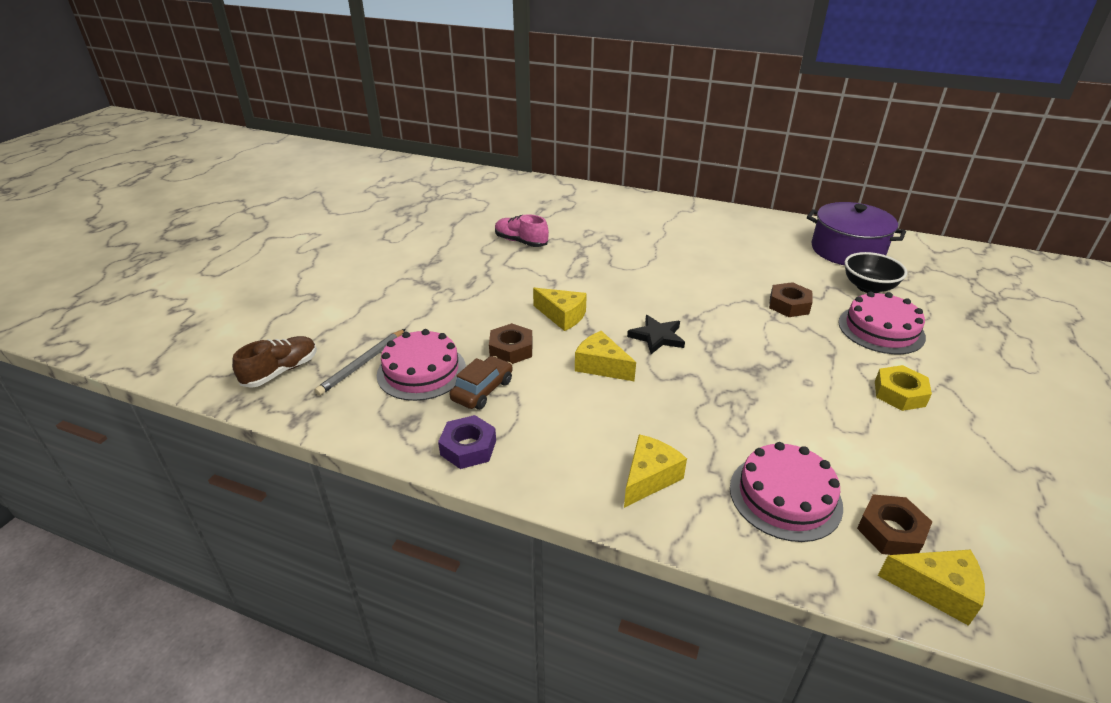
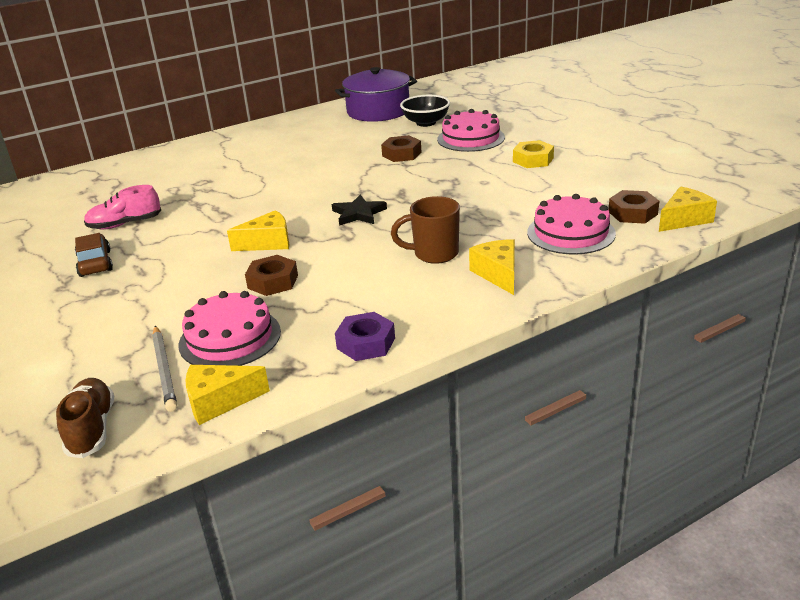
camera: 50 degrees left, 5 degrees down
(482, 390) = (305, 313): brown car -> brown car (95, 263)
(601, 366) = (356, 249): yellow cheese -> yellow cheese (219, 401)
(640, 416) = (434, 254): none -> brown mug

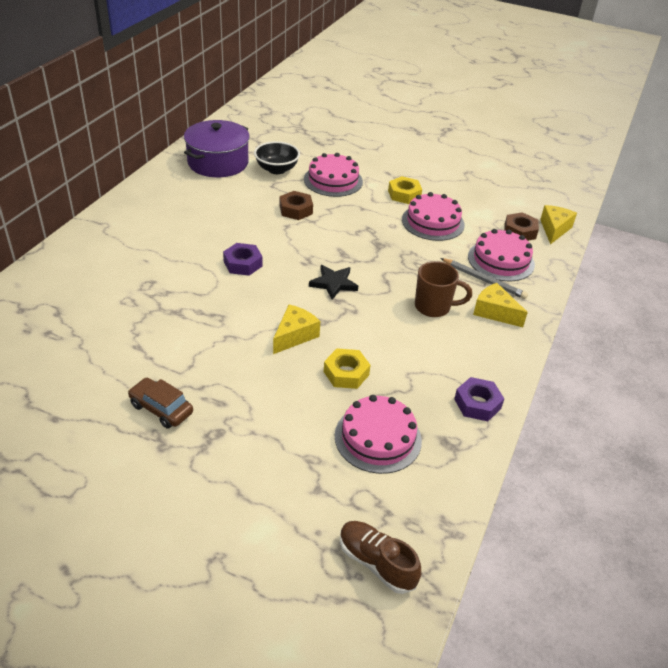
camera: 40 degrees left, 10 degrees up
(125, 224) = (131, 356): pink shoe -> none
(164, 370) = (364, 487): grey pencil -> grey pencil (483, 280)
(219, 401) = (439, 495): yellow cheese -> none
(273, 282) = (346, 373): brown nut -> yellow nut
(298, 183) = (243, 264): none -> purple nut
(434, 254) = (434, 307): brown mug -> brown mug turned 135 degrees counterclockwise
(534, 187) = (433, 222): none -> pink cake

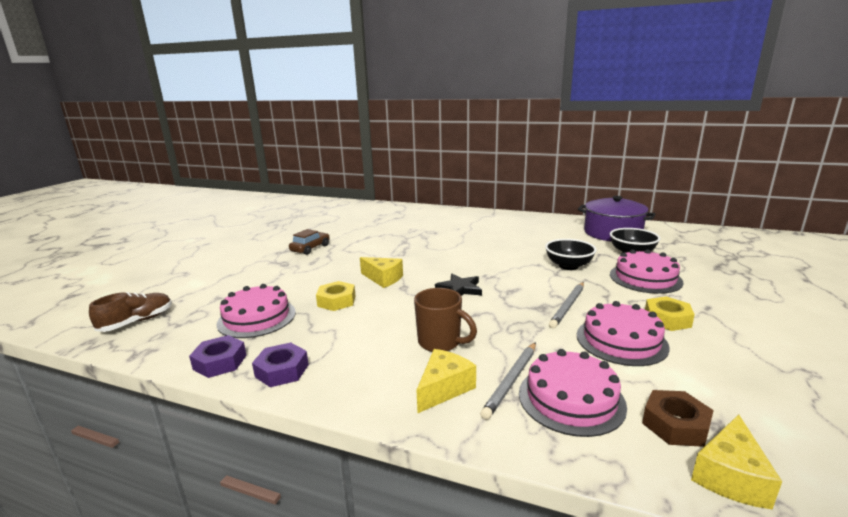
camera: 90 degrees right, 20 degrees down
(243, 264) = (470, 254): purple nut -> purple nut (220, 362)
(296, 210) = (568, 266): brown nut -> black bowl
(378, 231) = (568, 306): none -> grey pencil
(434, 307) = (440, 343): brown mug -> brown mug turned 60 degrees counterclockwise
(554, 229) = (730, 476): yellow cheese -> yellow cheese turned 105 degrees clockwise

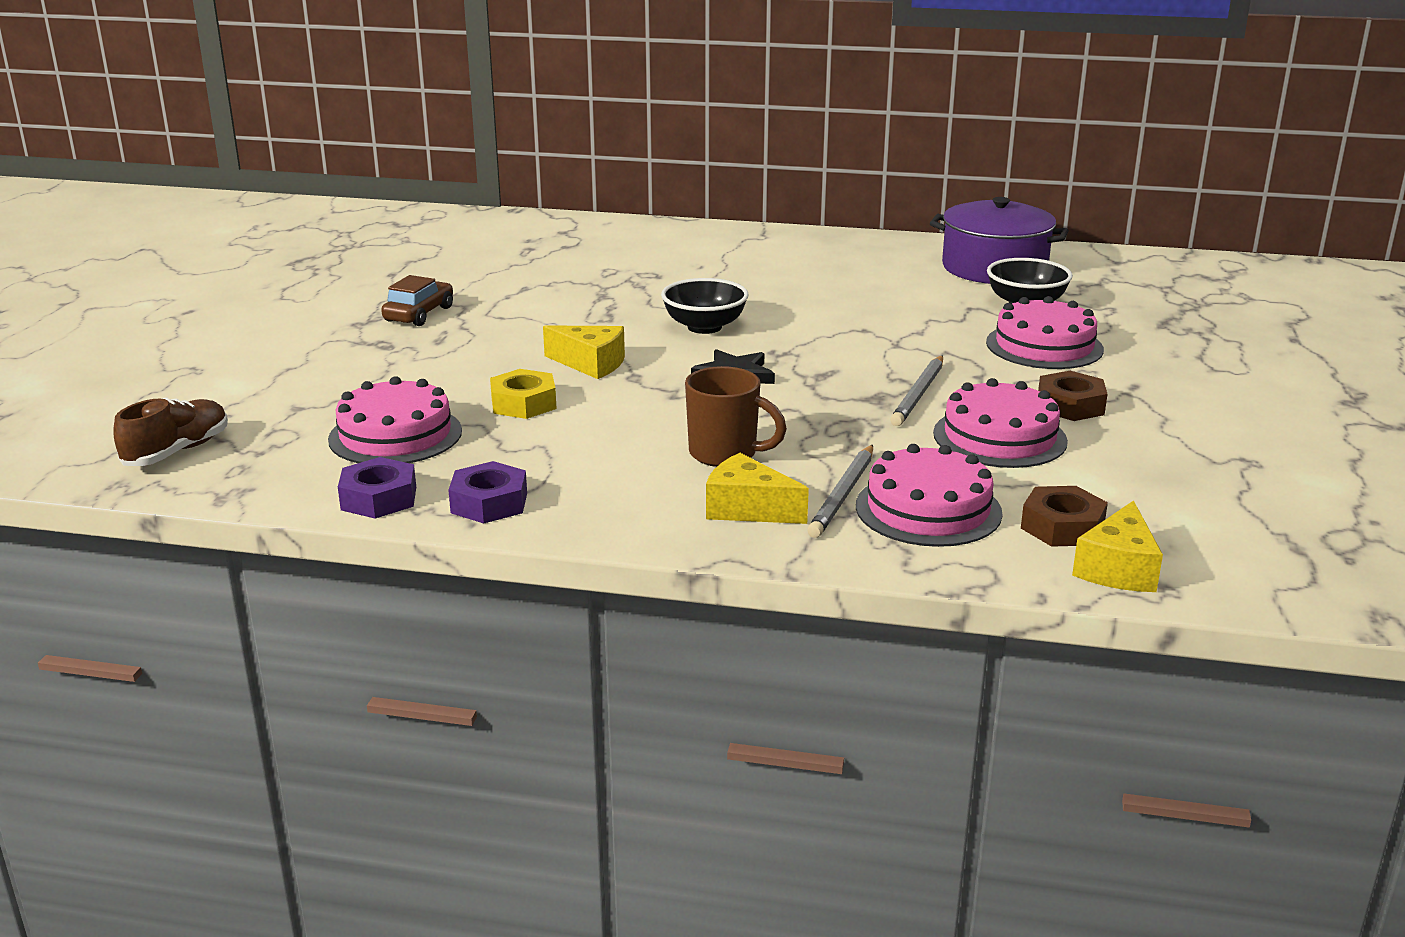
camera: 10 degrees left, 5 degrees up
(444, 388) = (747, 509): yellow cheese -> yellow cheese turned 90 degrees counterclockwise
(568, 266) = (916, 330): black bowl -> black bowl (704, 327)
(667, 319) = (1070, 405): yellow nut -> brown nut

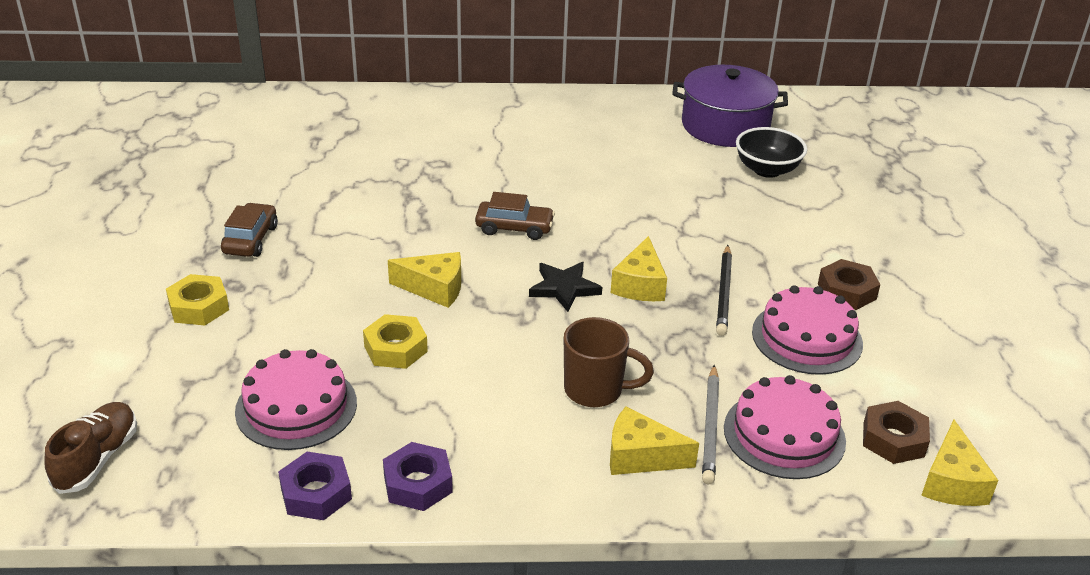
camera: 15 degrees left, 10 degrees up
(339, 356) = (199, 307): none -> yellow nut
(704, 327) = (514, 228): black bowl -> brown car
(823, 380) = (640, 285): none -> yellow cheese
(918, 394) = (724, 293): grey pencil -> black pencil
(1044, 346) = (800, 220): pink cake -> none

